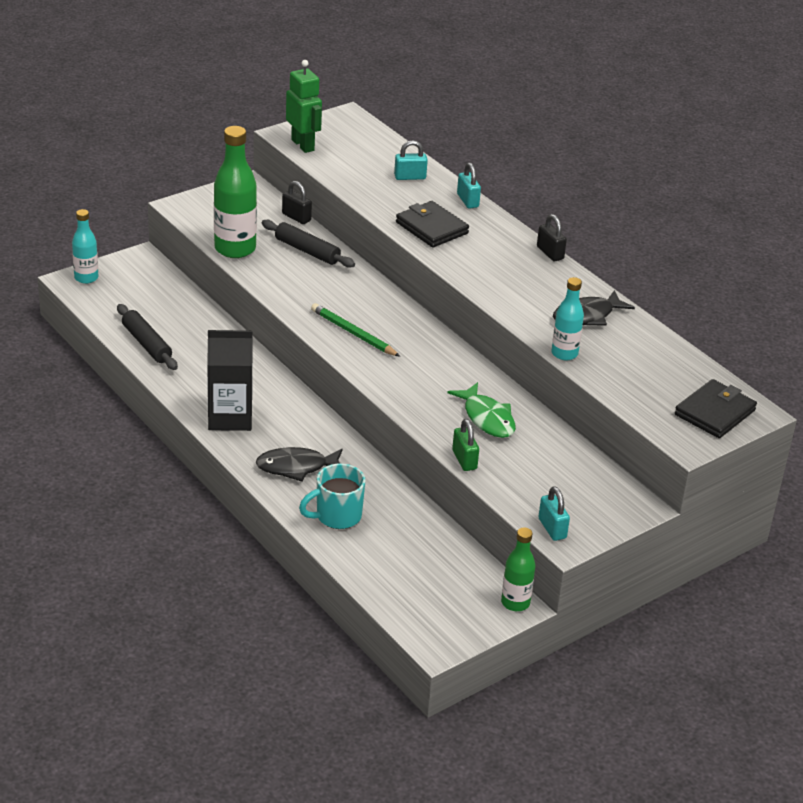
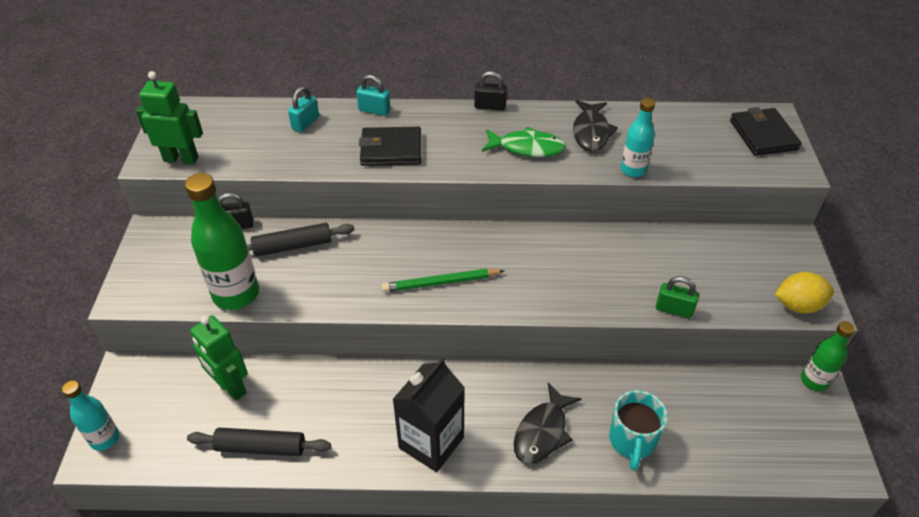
camera: 50 degrees left, 10 degrees up
(178, 307) = (230, 387): none -> green robot
(487, 418) = (626, 264): green fish -> green fish (527, 148)
(552, 528) = (798, 305): turquoise padlock -> yellow lemon

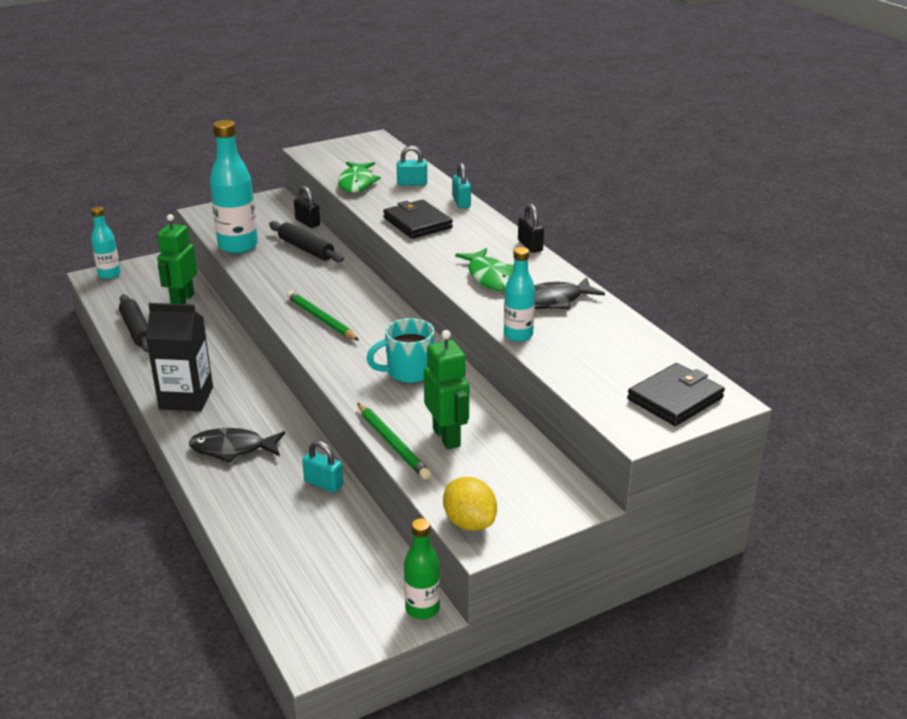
camera: 60 degrees right, 15 degrees down
(181, 159) = (321, 159): green robot -> green robot (447, 437)
(236, 294) = (238, 246): green bottle -> turquoise bottle
(266, 156) = (357, 183): none -> green fish
(631, 384) = (323, 483): none -> turquoise padlock
(632, 441) = (255, 501): turquoise mug -> turquoise mug (408, 372)
(674, 309) = (393, 443): green padlock -> green pencil

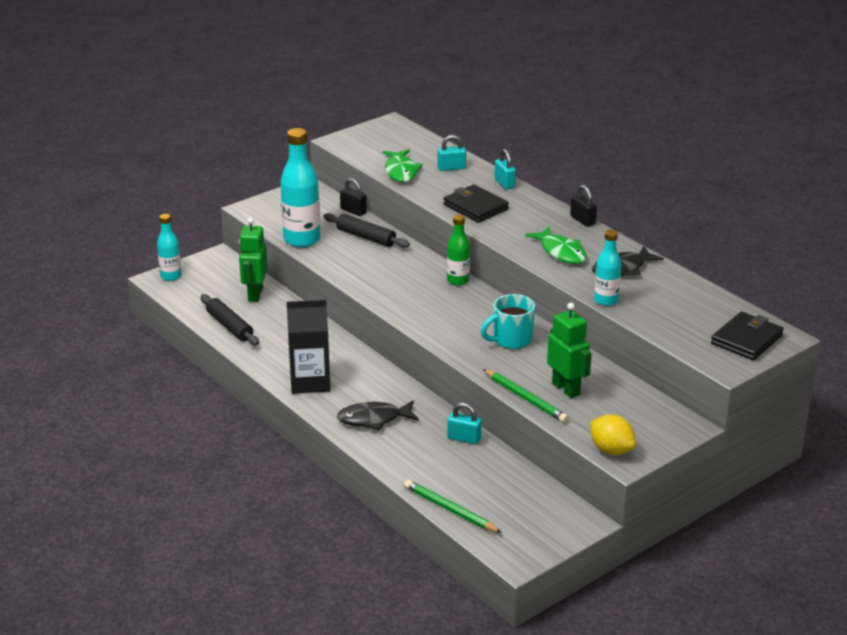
camera: 10 degrees left, 0 degrees up
(321, 319) = (414, 301): green pencil -> green pencil (450, 509)
(422, 608) = (584, 519): green bottle -> green bottle (458, 280)

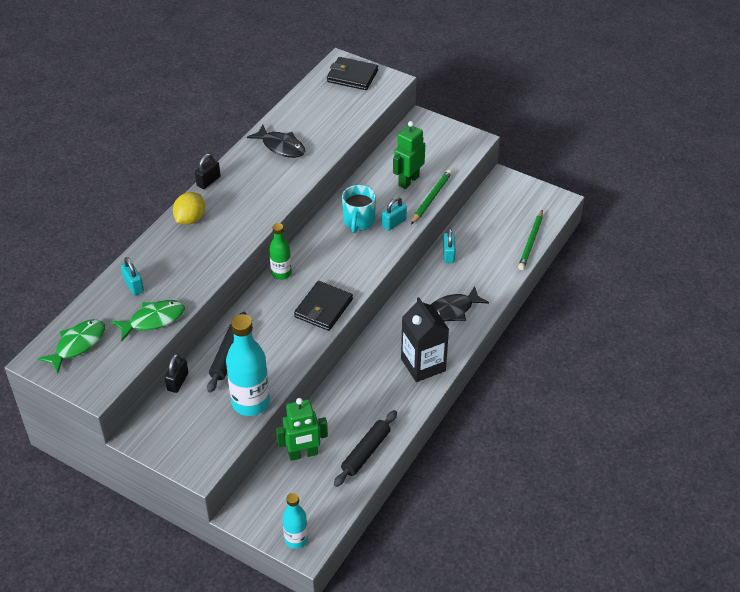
camera: 110 degrees left, 15 degrees up
(374, 419) = (452, 310): black fish -> black fish turned 90 degrees clockwise
(475, 207) = (209, 250): black wallet -> black wallet (323, 308)
(504, 183) = (154, 242): turquoise padlock -> turquoise padlock (394, 223)
(511, 340) = (358, 222): turquoise mug -> turquoise mug turned 60 degrees clockwise
(561, 252) = (269, 183): green fish -> green fish (77, 345)
(606, 300) = (333, 146): turquoise bottle -> none
(611, 450) = (467, 147): yellow lemon -> yellow lemon (190, 219)

